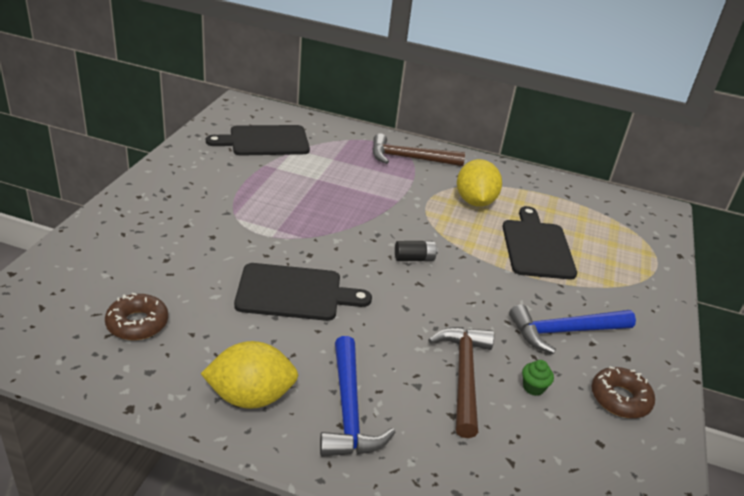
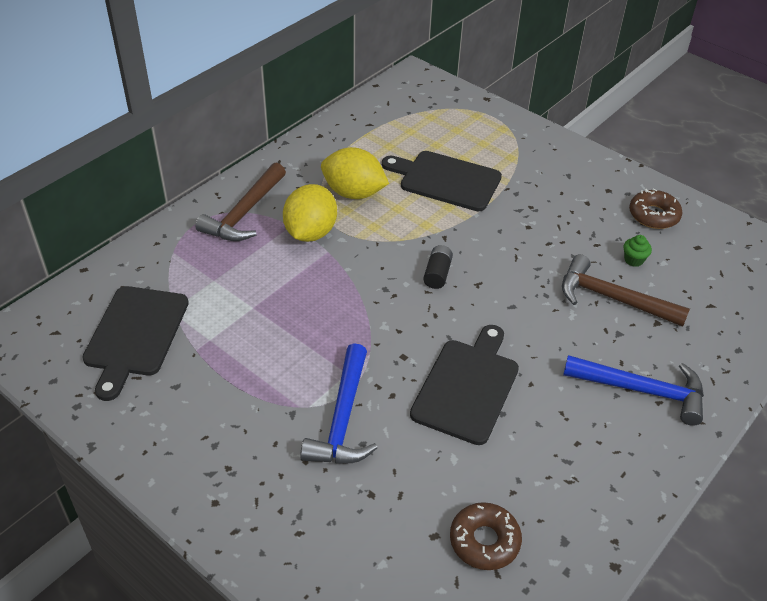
camera: 65 degrees left, 10 degrees up
(251, 397) = (614, 460): yellow lemon -> yellow lemon (310, 232)
(564, 331) = (570, 213): blue hammer -> blue hammer (342, 418)

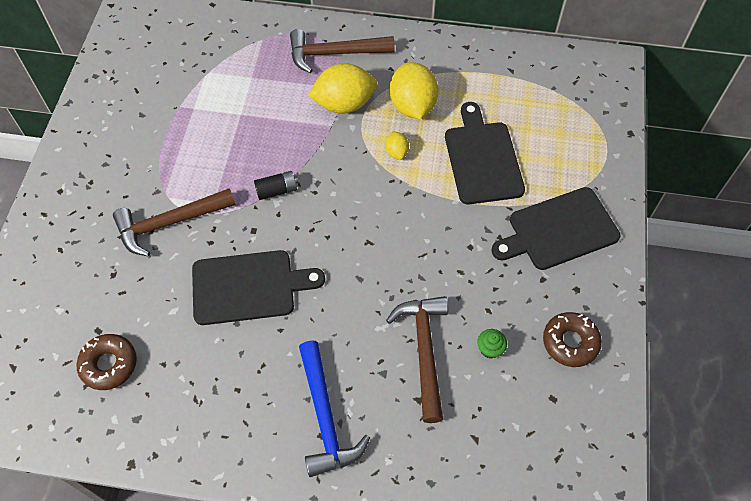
camera: 60 degrees right, 15 degrees up
(135, 335) = (171, 67): black cutting board -> black cutting board (559, 230)
(342, 418) = (169, 223): blue hammer -> brown hammer
(395, 224) = (396, 152): none -> yellow lemon
(437, 274) = (359, 209): black battery -> black battery (277, 190)

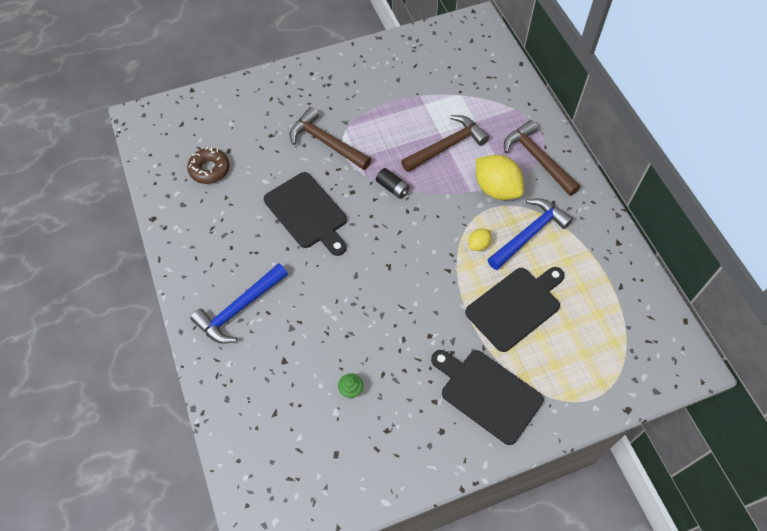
camera: 60 degrees right, 0 degrees up
(412, 106) = (529, 234): yellow lemon -> blue hammer
(424, 351) = (323, 346): brown hammer -> brown hammer (447, 146)
(570, 342) = (391, 446): brown donut -> none

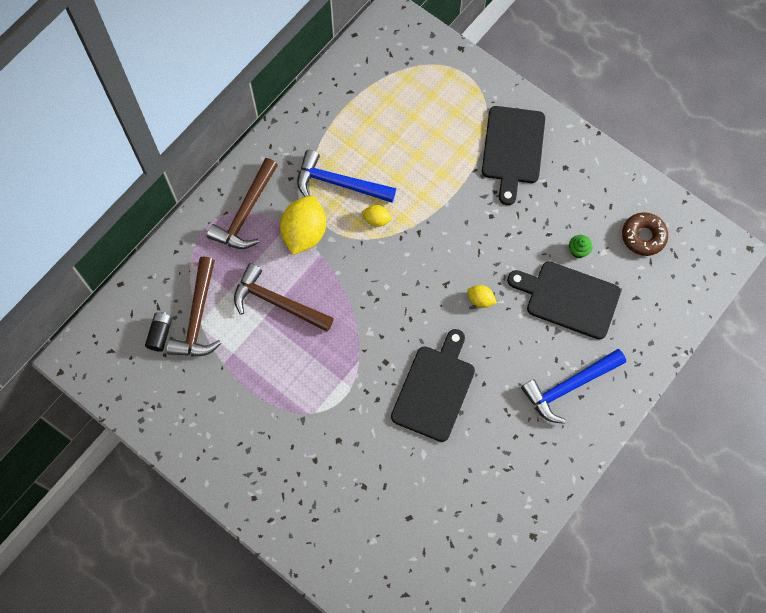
camera: 120 degrees left, 10 degrees up
(209, 169) = (443, 520): brown donut -> brown donut (643, 236)
(239, 309) = (569, 386): blue hammer -> blue hammer turned 135 degrees clockwise
(326, 142) = (340, 422): brown hammer -> brown hammer (197, 317)
(358, 284) = (480, 300): none -> yellow lemon
(392, 188) = (358, 326): black battery -> black battery (160, 334)
(516, 306) = (421, 162): black cutting board -> black cutting board (568, 298)

